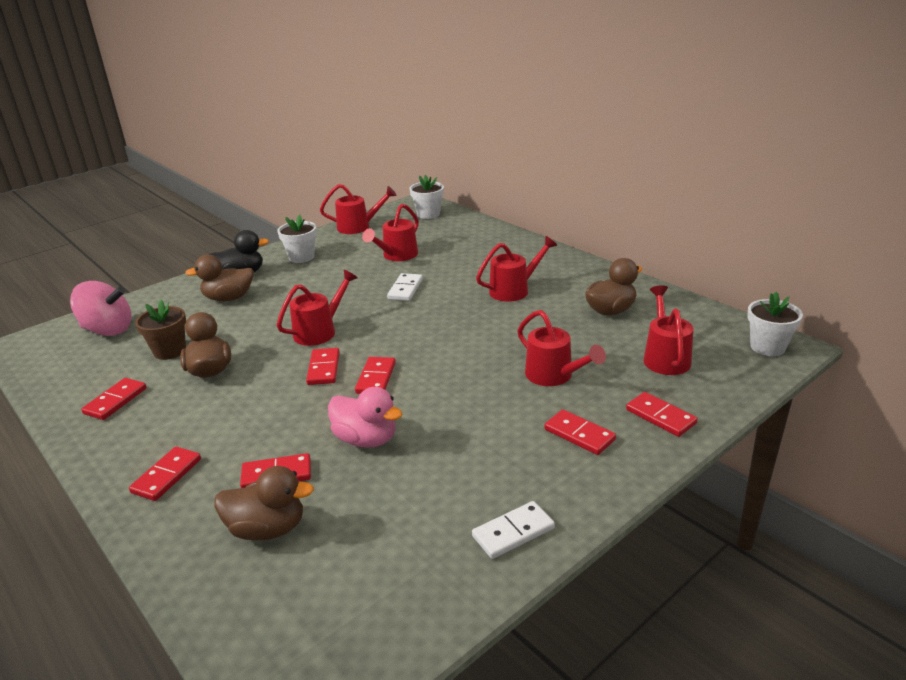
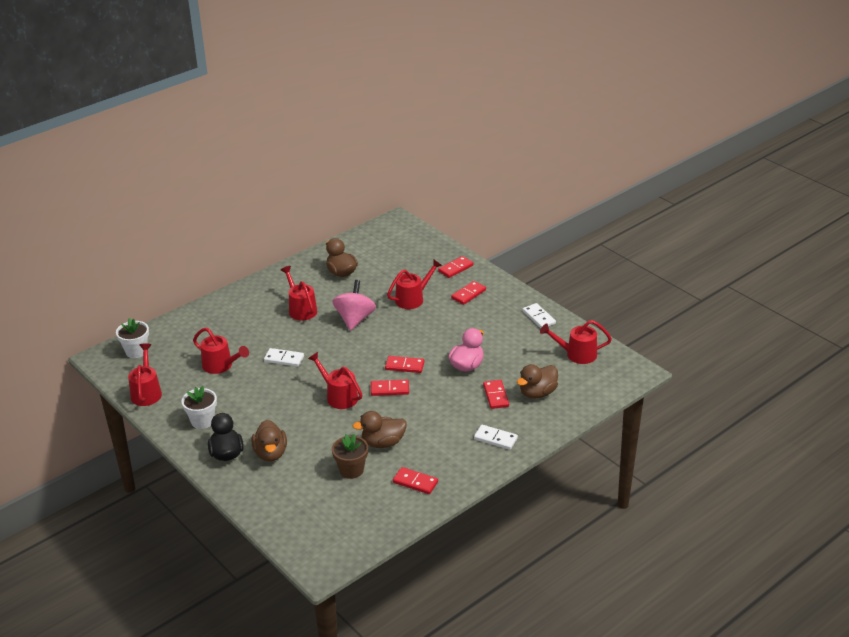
camera: 90 degrees left, 5 degrees up
(108, 330) = (309, 516): pink spinning top -> pink spinning top (355, 319)
(167, 476) = (495, 438): red domino -> white domino
(267, 529) = (537, 393): brown duck -> brown duck turned 135 degrees counterclockwise
(665, 357) = (399, 260): red watering can -> red watering can (576, 354)
(767, 347) = (395, 227): white flower pot -> none

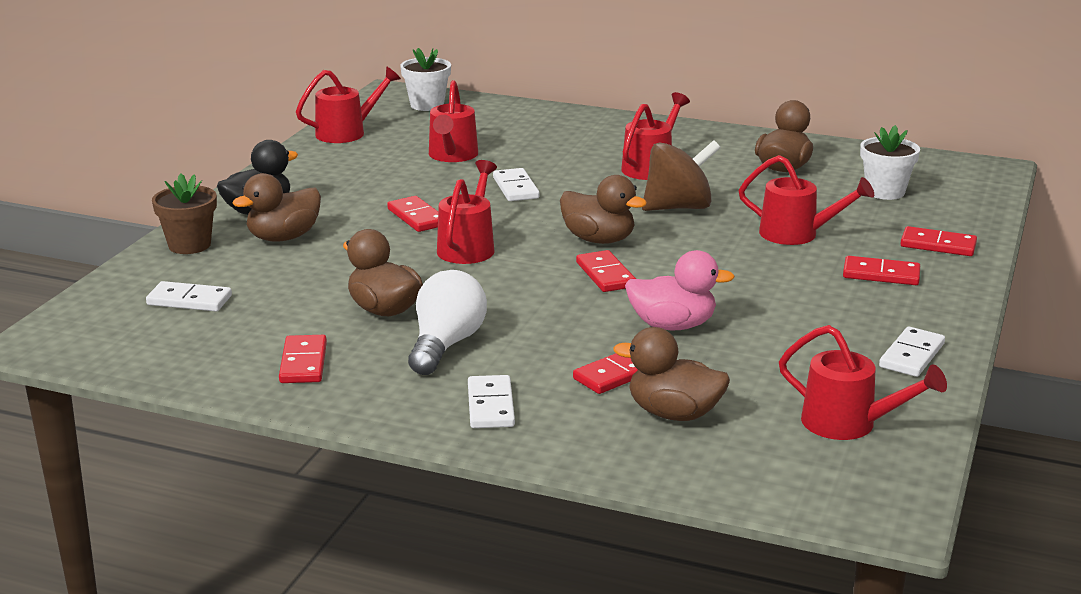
camera: 60 degrees right, 10 degrees down
(202, 421) = (317, 178): white flower pot -> white flower pot (885, 192)
(317, 504) = (189, 300): none -> white domino
(351, 470) = (293, 304): brown flower pot -> brown flower pot (189, 245)
(355, 319) = (678, 207): pink spinning top -> brown spinning top
(367, 355) = (599, 240): none -> brown duck
(389, 389) = (530, 279): red domino -> red domino (417, 217)
(432, 434) = (445, 345): none -> white light bulb
(576, 354) = (850, 424): red watering can -> red watering can turned 150 degrees clockwise

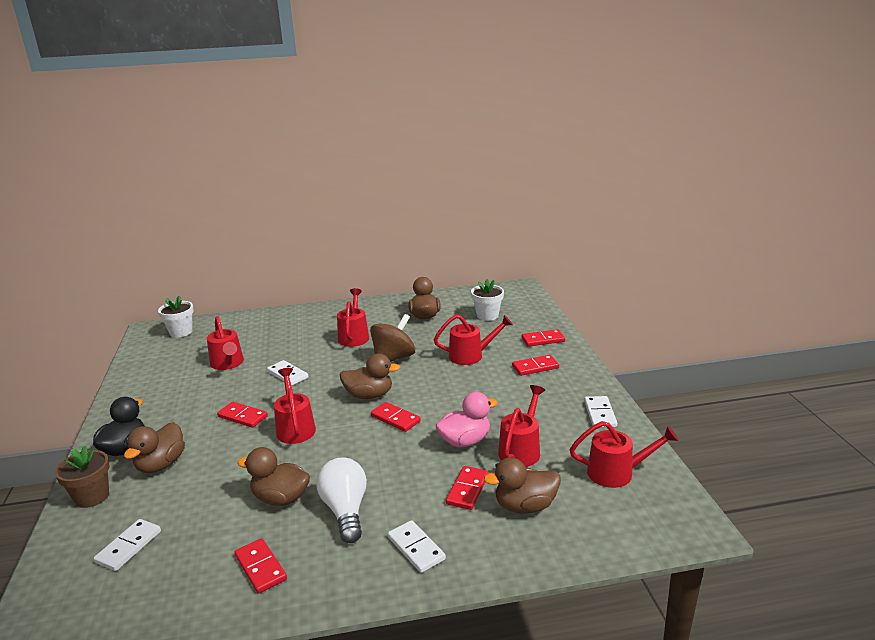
camera: 30 degrees left, 0 degrees up
(189, 300) = (129, 546): white domino -> white domino turned 45 degrees counterclockwise
(348, 132) = (142, 367): red watering can -> red watering can (521, 449)

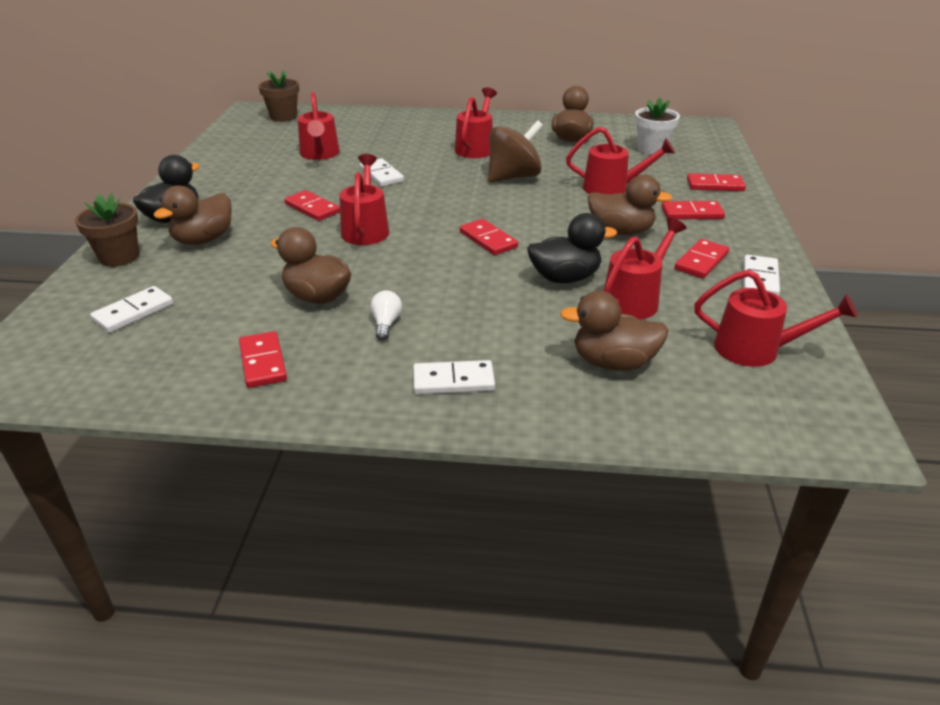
camera: 15 degrees right, 10 degrees up
(181, 332) = (283, 117): white flower pot -> brown flower pot
(345, 510) = (386, 324): white light bulb -> white light bulb, size x0.50
(369, 395) = (467, 210): brown duck -> brown duck (621, 231)
(416, 548) = (453, 380): white domino -> white domino turned 75 degrees counterclockwise
(465, 441) = (565, 278): pink duck -> black duck
(467, 490) = (545, 330): red domino -> red domino (701, 261)

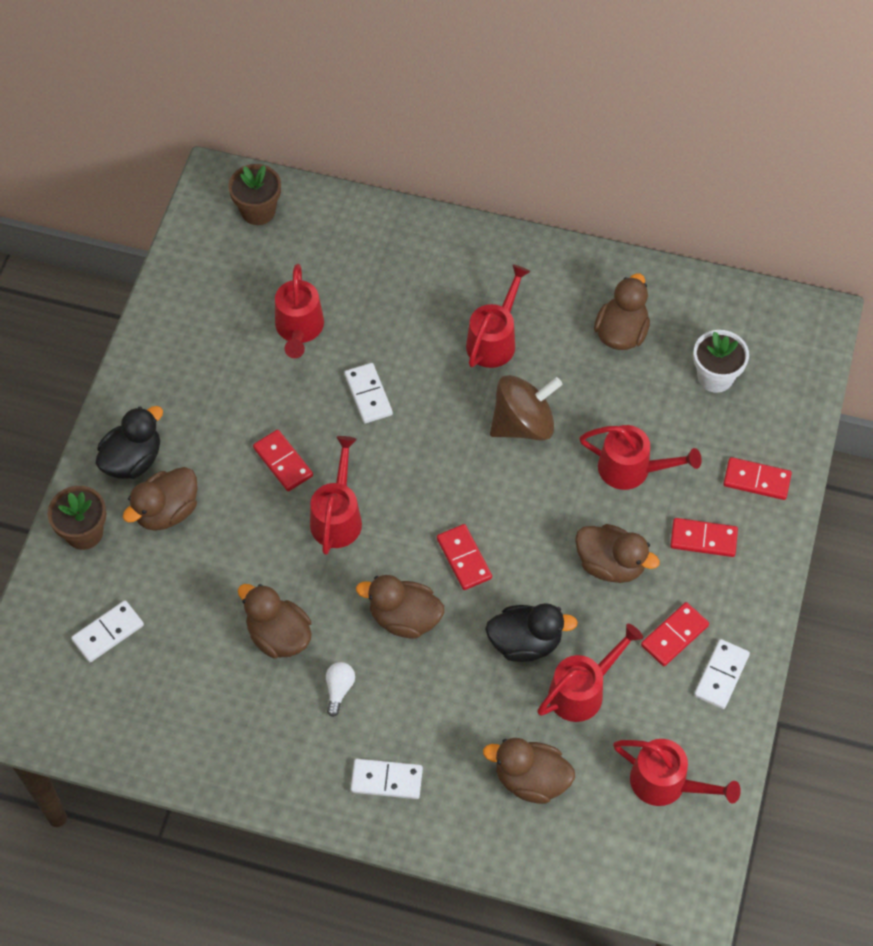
camera: 10 degrees right, 25 degrees up
(263, 362) = (226, 727): red domino -> none
(442, 275) = (404, 618): none -> brown duck

